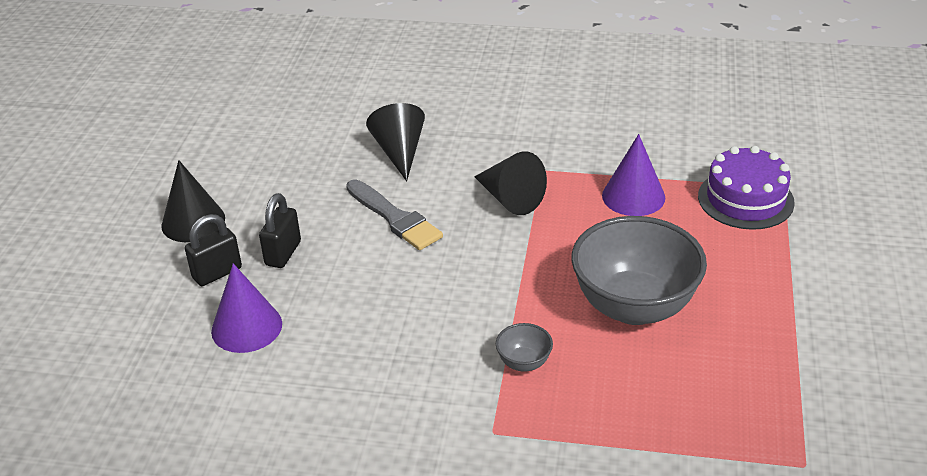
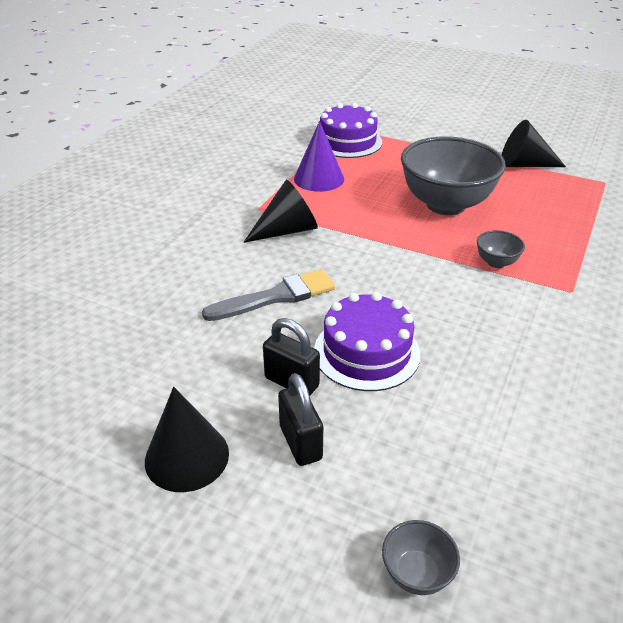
camera: 75 degrees left, 0 degrees up
(106, 354) = (416, 573): none -> grey bowl
(246, 327) = (405, 426): purple cone -> none
(334, 289) = (366, 352): none -> purple cake
(399, 152) = (172, 277): black cone -> black cone (524, 165)

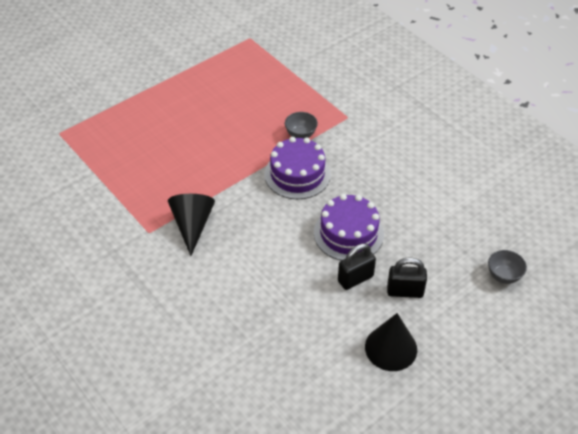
camera: 65 degrees left, 10 degrees up
(276, 297) = (268, 258): grey brush -> none
(319, 178) = (131, 180): purple cone -> none
(347, 142) = (86, 140): purple cake -> purple cake (297, 174)
(446, 204) = (220, 126): grey bowl -> none
(524, 165) = (200, 62): black cone -> none

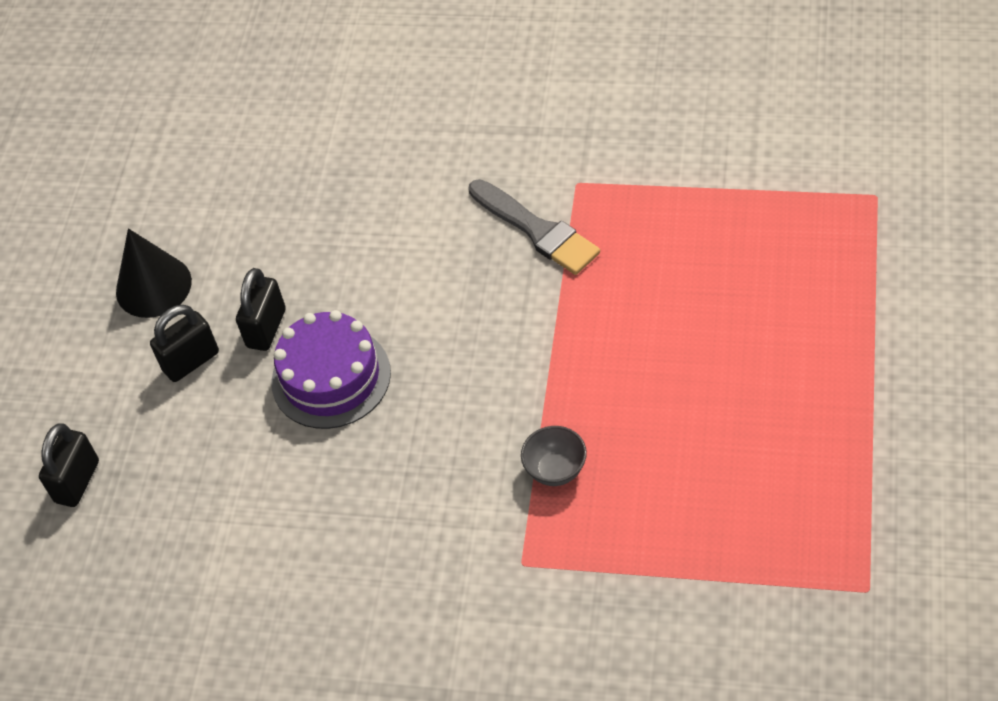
camera: 145 degrees right, 5 degrees up
(192, 225) = (537, 230): black cone -> grey brush
(297, 174) = (488, 403): purple cake -> none
(503, 276) = (77, 482): grey bowl -> black padlock

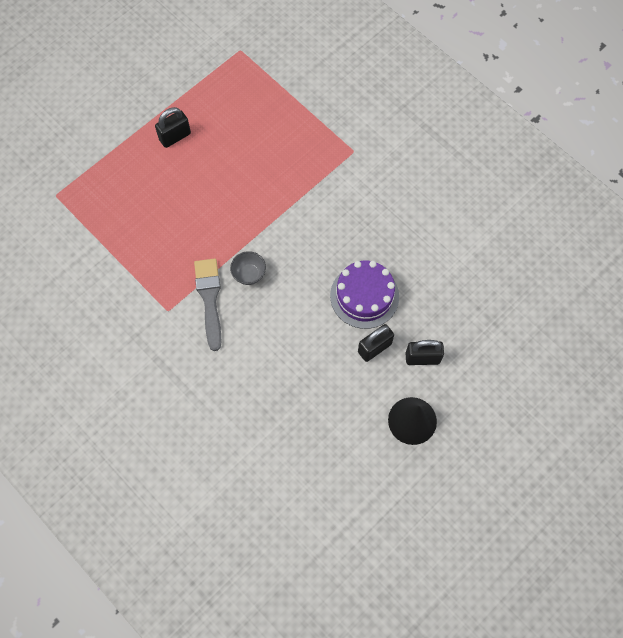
camera: 150 degrees left, 15 degrees up
(77, 482) = (515, 333): black padlock -> black padlock (175, 137)
(556, 470) = (307, 178): grey bowl -> grey bowl (249, 274)

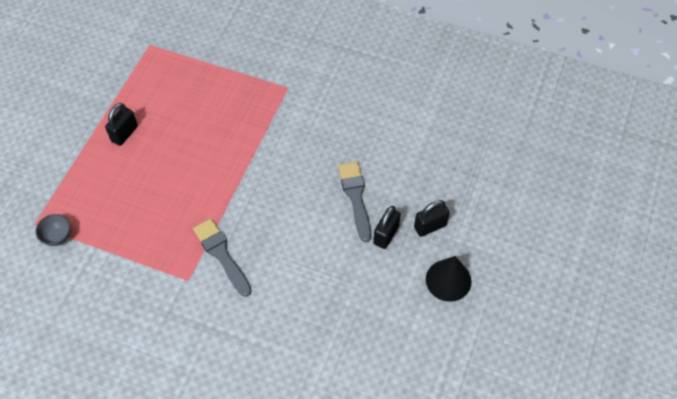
camera: 25 degrees left, 10 degrees down
(249, 274) = (247, 220): grey bowl -> grey bowl (58, 237)
(364, 296) = (356, 197): purple cake -> grey brush

